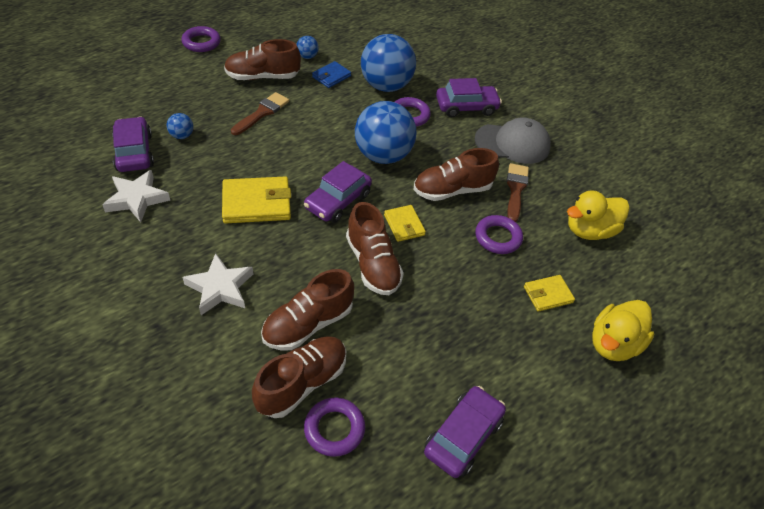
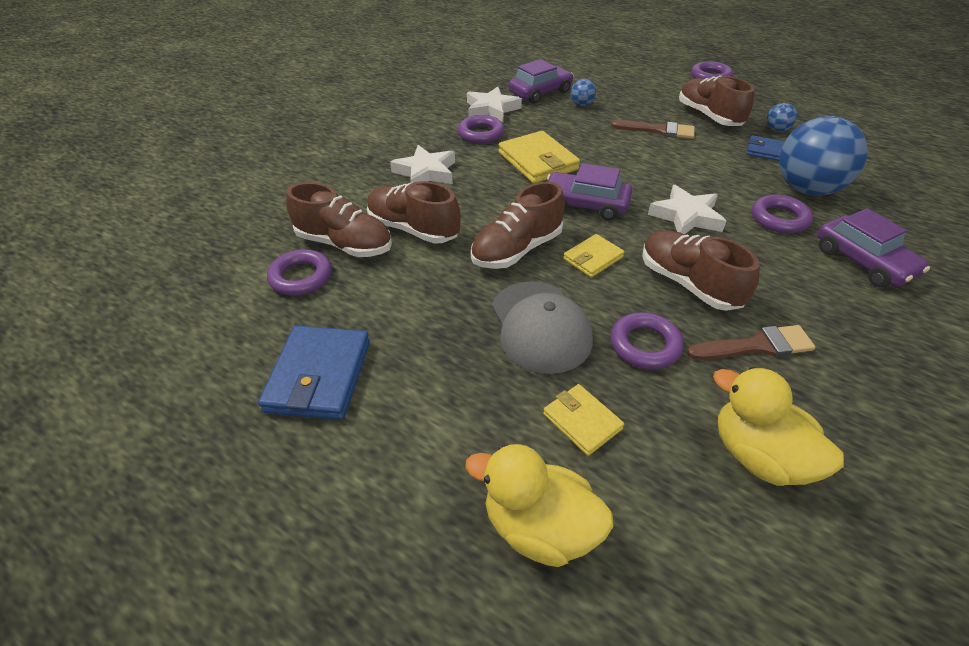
camera: 75 degrees right, 5 degrees down
(179, 224) = (481, 134): none -> purple ring
(383, 155) = (686, 216): blue ball -> white star
(463, 436) = (319, 376): purple car -> blue wallet
(512, 143) = (849, 324): grey cap -> grey cap (540, 326)

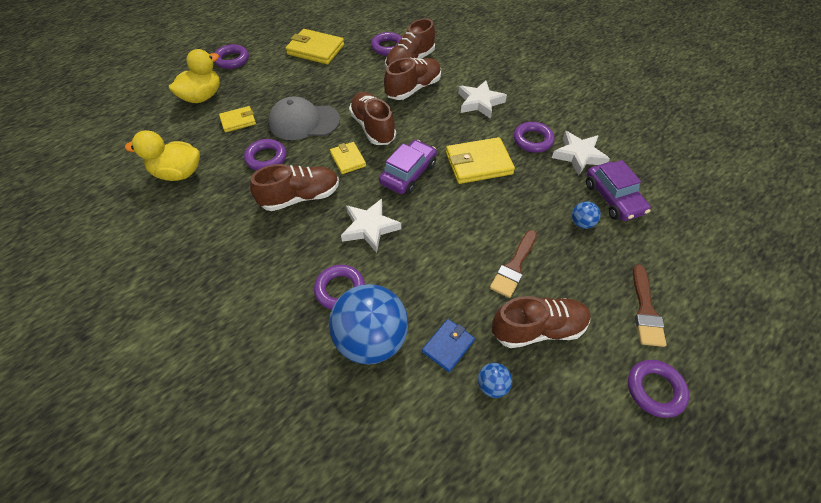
camera: 105 degrees right, 10 degrees up
(319, 376) = (315, 50): blue wallet -> yellow wallet
(381, 529) = (232, 60): none -> purple ring
(756, 346) = (235, 206): brown brush -> brown brush (645, 310)
(759, 456) = (178, 173): yellow duck -> yellow duck turned 150 degrees counterclockwise
(863, 262) = (264, 316): purple car -> none

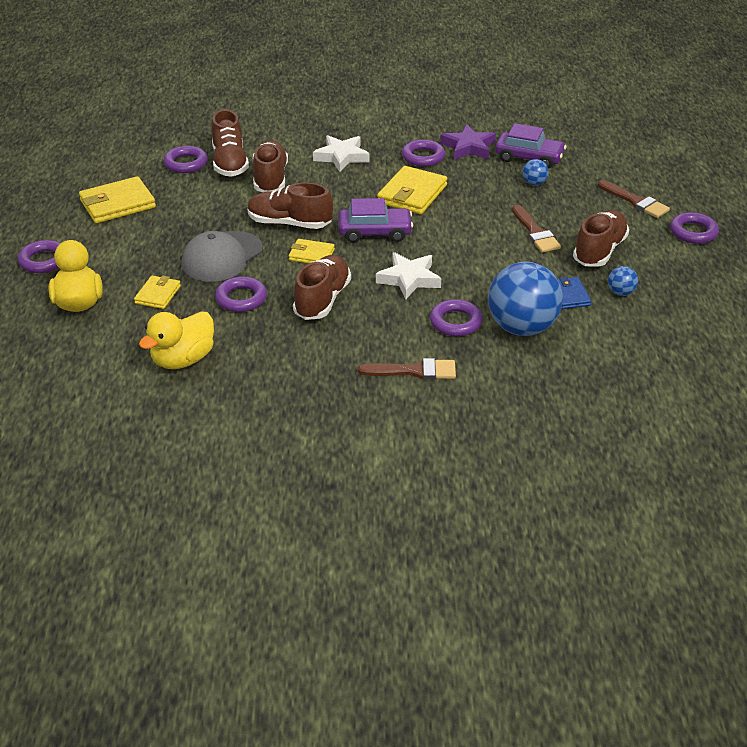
camera: 50 degrees left, 15 degrees down
(256, 302) = (414, 371): none -> brown brush
(408, 173) = (375, 232): purple car -> purple car turned 105 degrees clockwise
(578, 155) = (468, 147): white star -> purple star

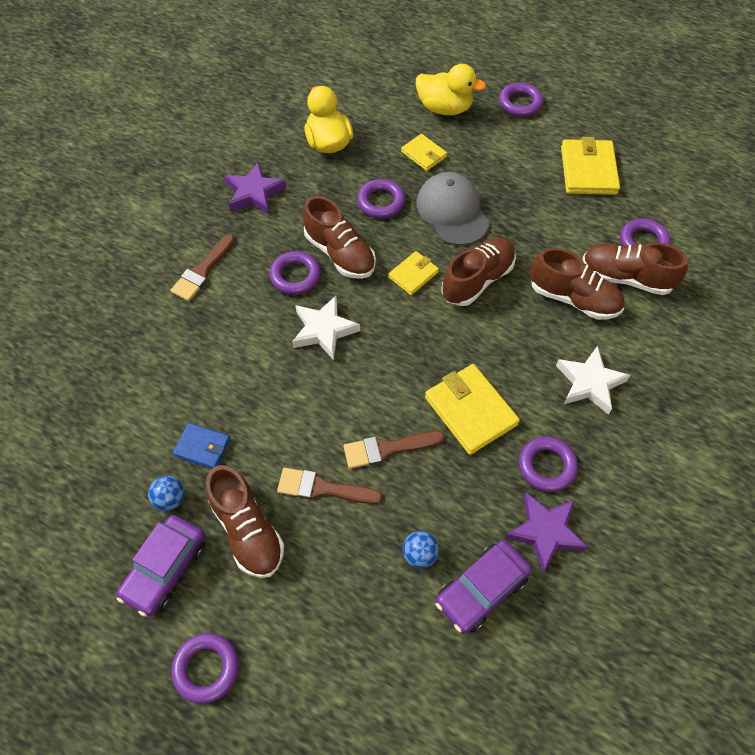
camera: 120 degrees right, 20 degrees up
(292, 381) = (254, 193): none -> purple star
(375, 232) = (418, 341): purple car -> purple car (165, 569)
(455, 322) = (237, 332): purple ring -> purple ring (295, 276)
(522, 327) = (191, 378): blue ball -> none
(635, 201) = (309, 650): brown brush -> brown brush (387, 449)

